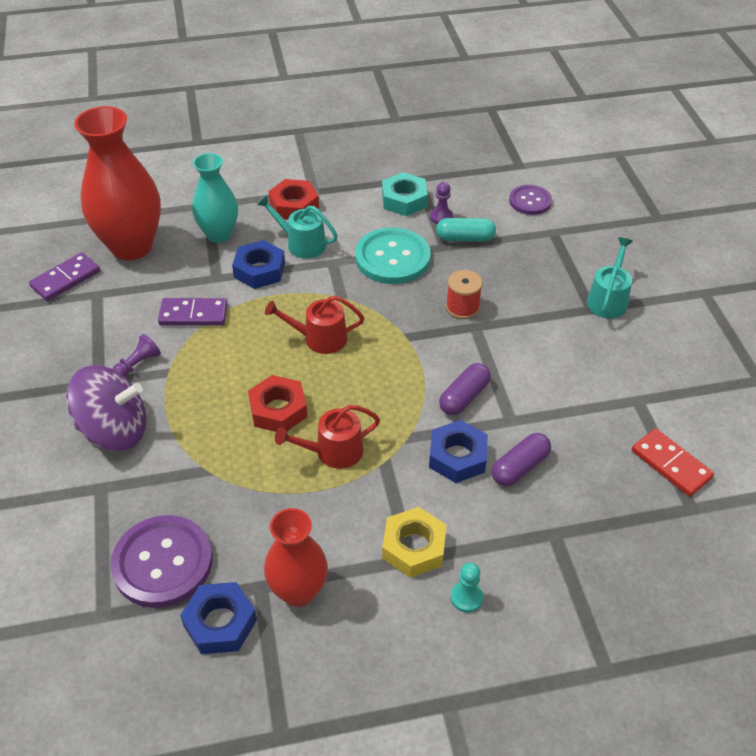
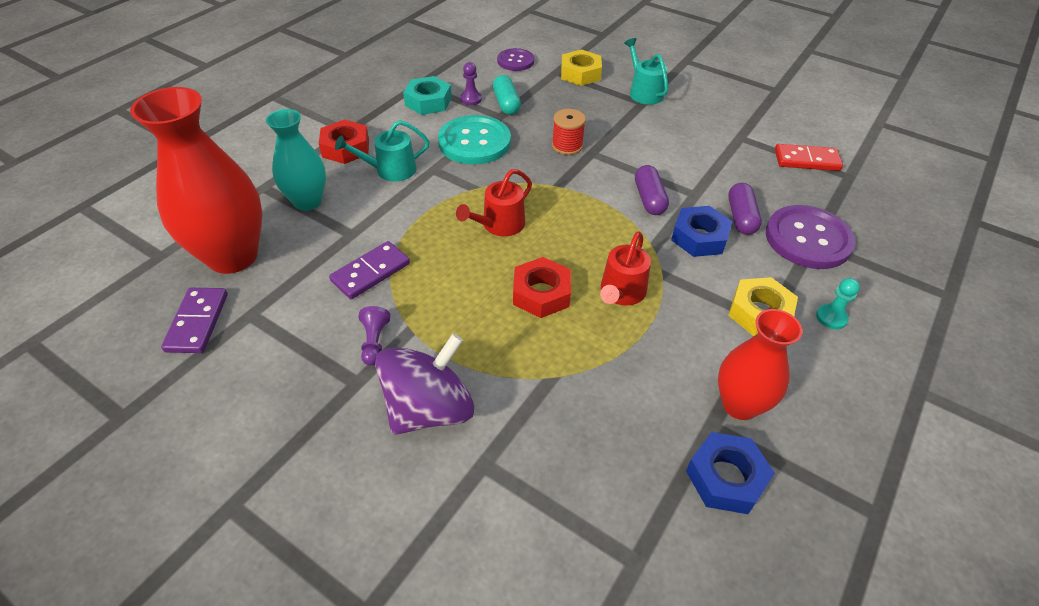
camera: 45 degrees left, 0 degrees up
(163, 563) = (621, 475): purple button -> purple button (808, 239)
(259, 270) = (382, 207): blue nut -> none
(465, 238) = (506, 103): turquoise capsule -> turquoise capsule turned 60 degrees counterclockwise
(573, 246) = (580, 73): none -> yellow nut

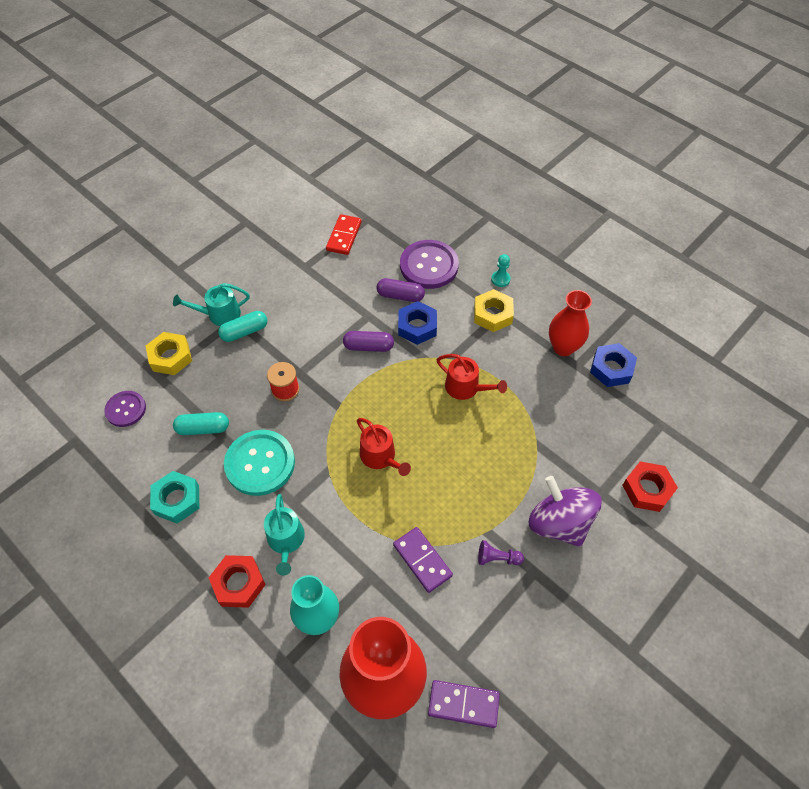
camera: 80 degrees left, 10 degrees up
(471, 99) = (185, 459): purple pawn -> none
(541, 293) = (461, 438): red nut -> red nut (647, 489)
(629, 110) = (244, 332): none -> turquoise capsule

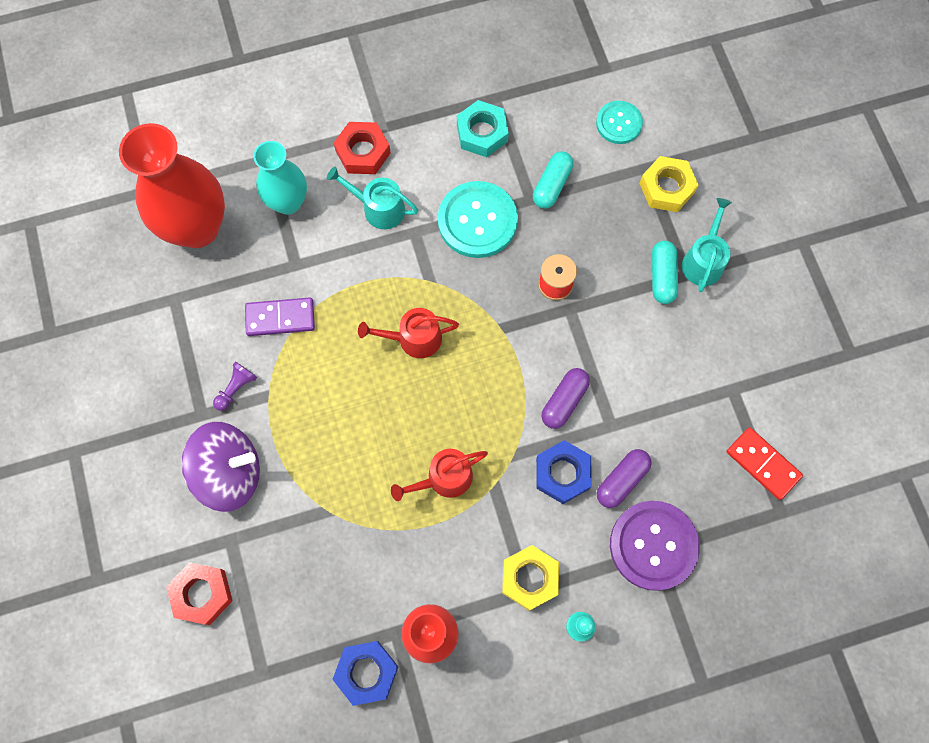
camera: 120 degrees right, 15 degrees up
(126, 409) = (619, 123): purple button -> turquoise button
(463, 704) = (137, 281): purple domino -> none

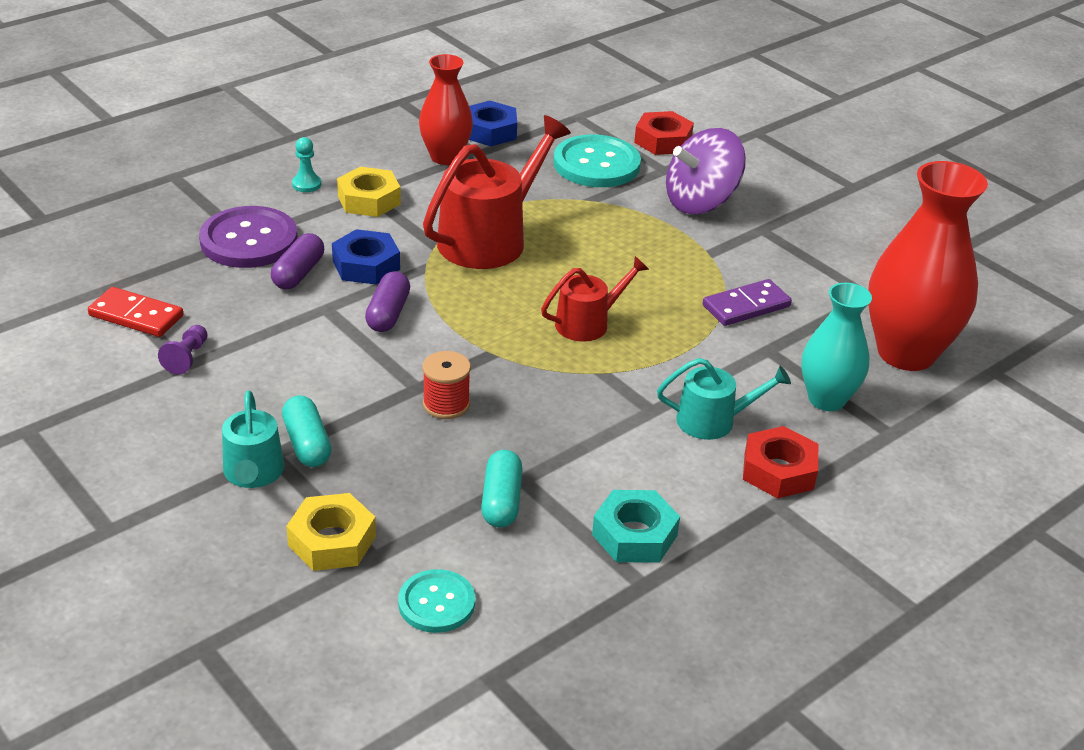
camera: 155 degrees right, 35 degrees down
(236, 388) = (744, 251): purple pawn -> purple pawn (187, 358)
(444, 478) = (489, 239): red watering can -> red watering can, size x1.78
(477, 221) = (580, 439): turquoise button -> turquoise button (596, 164)

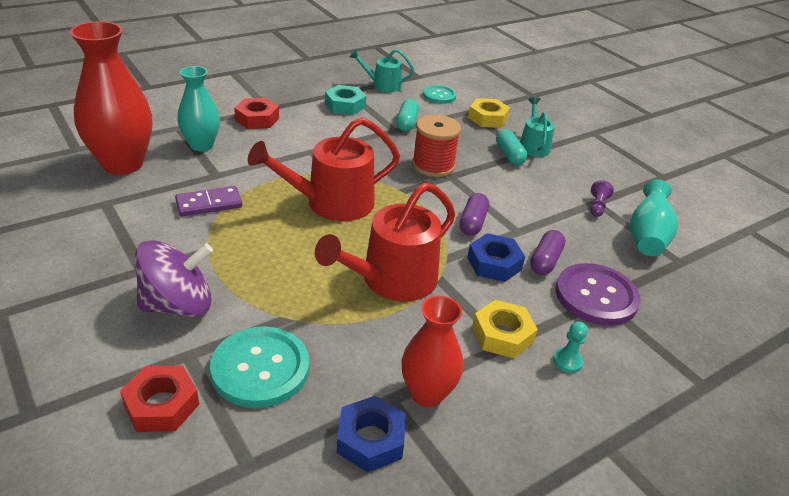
camera: 175 degrees left, 0 degrees up
(136, 316) = (646, 237): red domino -> turquoise vase
(446, 404) = (433, 165): red spool -> red spool, size x1.54
(588, 323) = (332, 203): red watering can -> red watering can, size x1.78
(713, 420) = (278, 142): turquoise watering can -> turquoise watering can (383, 85)

